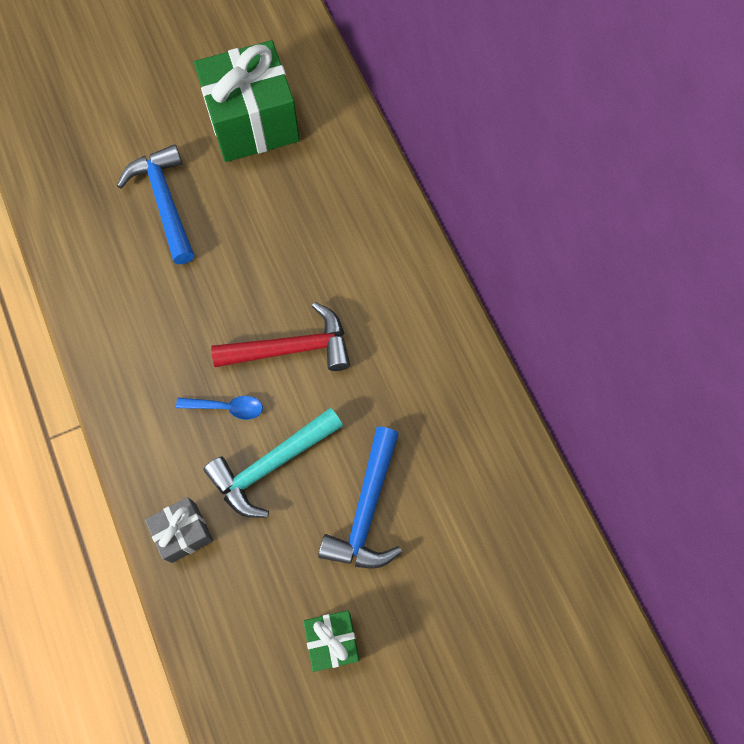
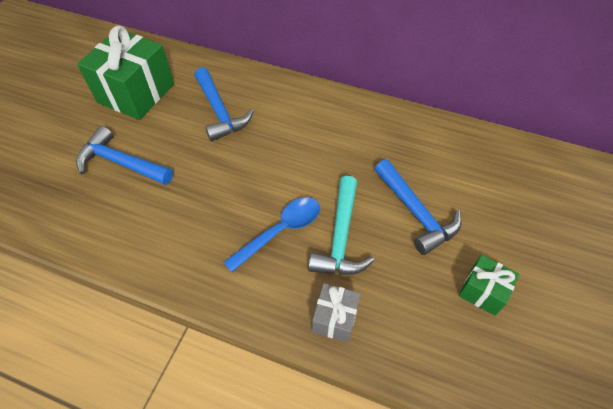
camera: 45 degrees left, 15 degrees down
(226, 407) = (280, 231): blue spoon -> blue spoon, size x1.60
(292, 348) = (283, 173): red hammer -> none
(308, 218) = (220, 112): none -> blue hammer

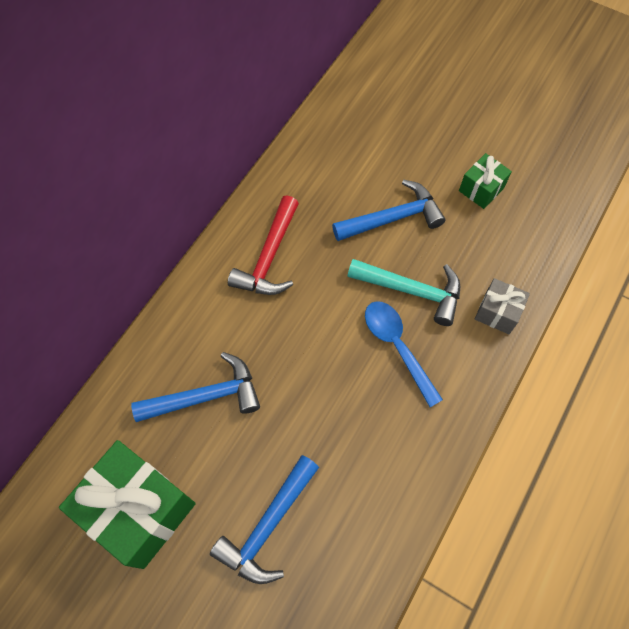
camera: 80 degrees left, 10 degrees up
(346, 129) = (269, 257): none -> red hammer

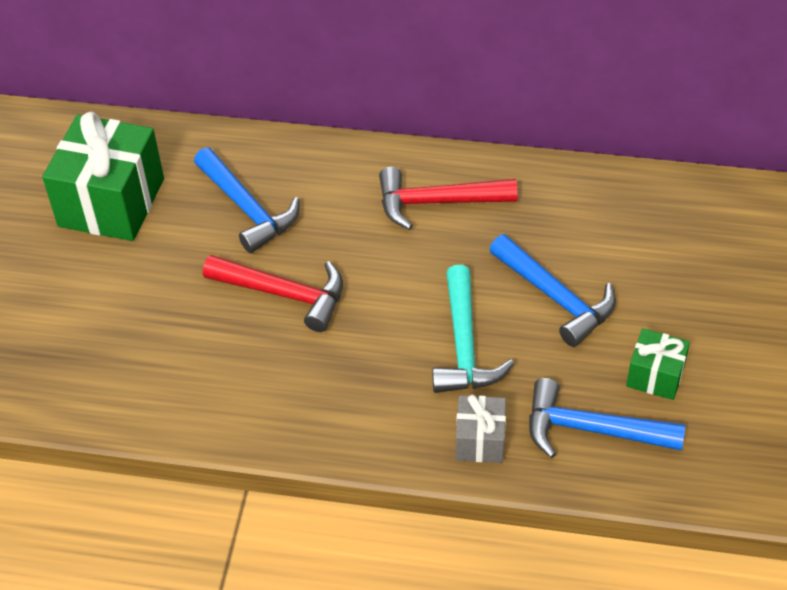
camera: 70 degrees right, 15 degrees down
(267, 526) = (131, 305): blue hammer -> blue hammer (591, 429)
(310, 397) = (285, 294): none -> red hammer
(397, 347) = (383, 353): blue spoon -> none

